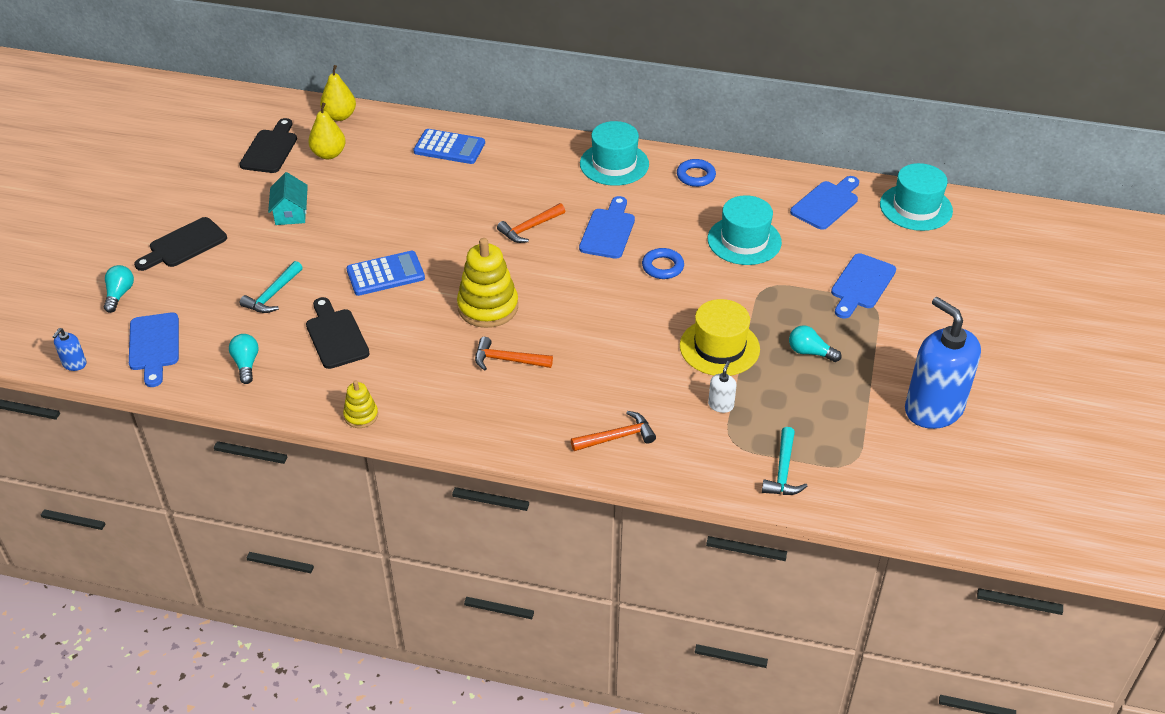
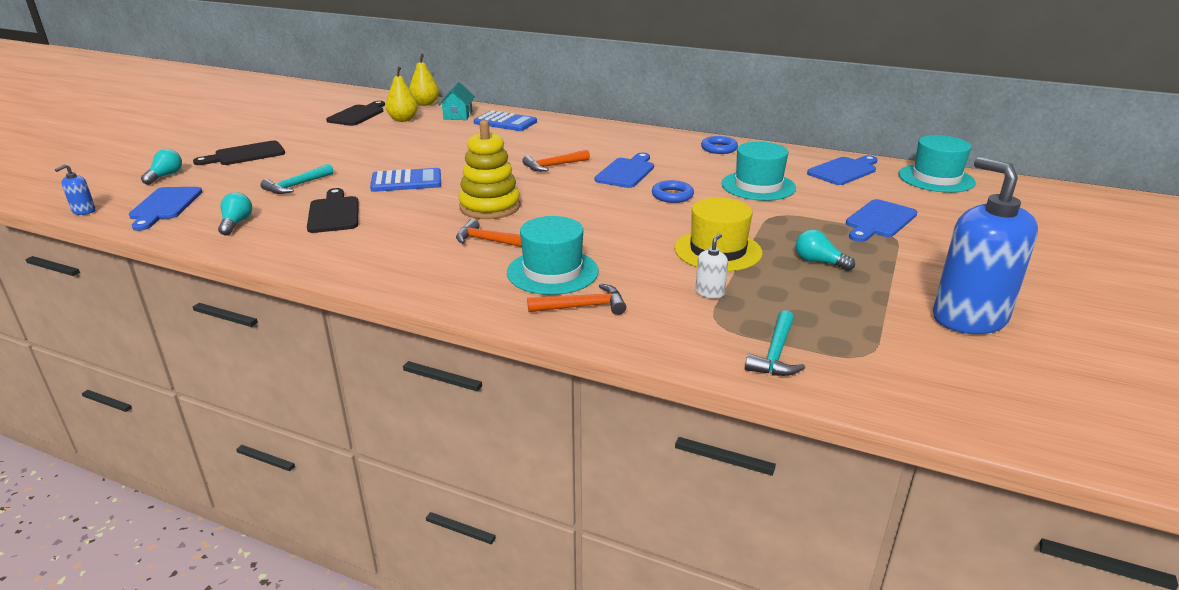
camera: 10 degrees right, 15 degrees down
(290, 213) = (349, 145): turquoise house -> turquoise house (458, 115)
(361, 415) = (318, 266): yellow stacking toy -> none
(614, 164) = (645, 138): turquoise hat -> turquoise hat (552, 272)

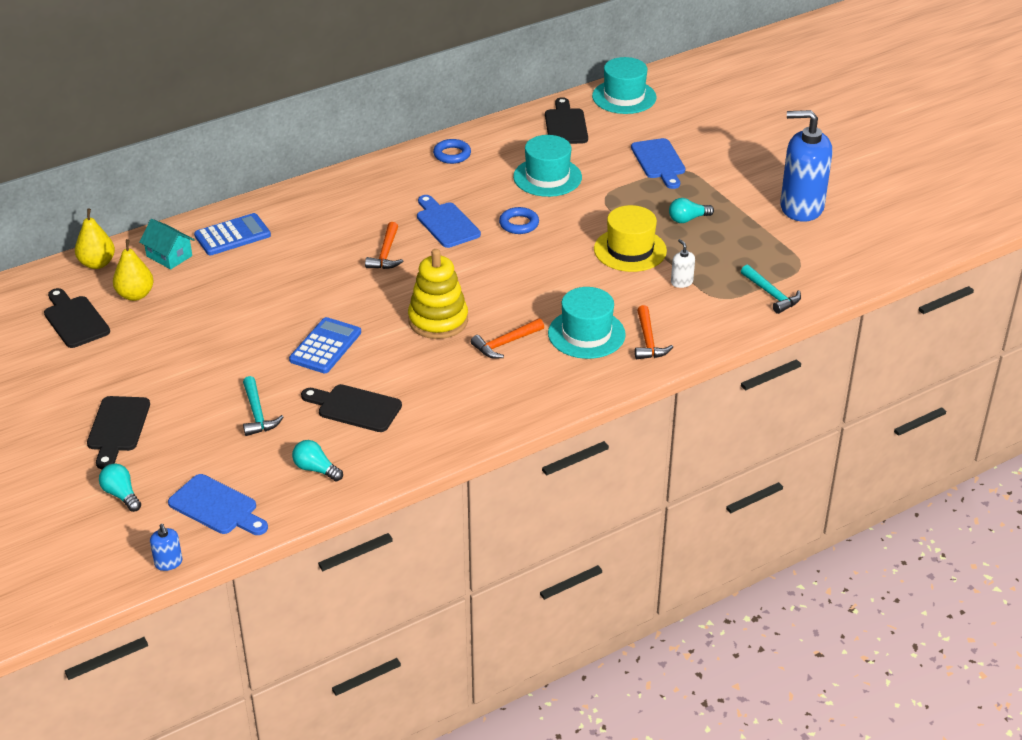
camera: 55 degrees left, 10 degrees up
(583, 306) = (648, 341): orange hammer -> orange hammer turned 150 degrees clockwise
(844, 171) = (565, 125): blue cutting board -> black cutting board

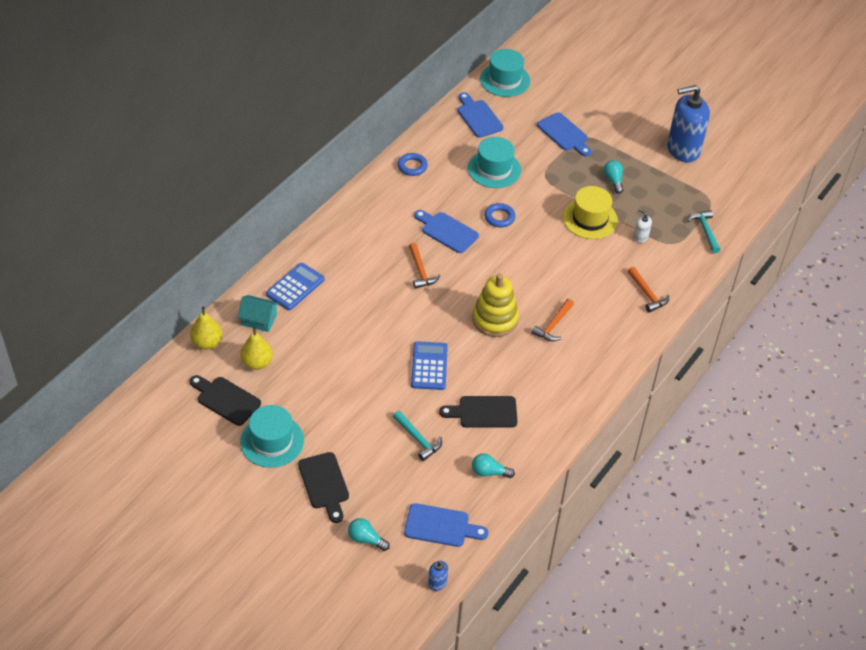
camera: 25 degrees left, 10 degrees up
(565, 125) = (478, 117): black cutting board -> blue cutting board
(586, 334) = (603, 300): turquoise hat -> turquoise hat (272, 441)
(688, 219) = (613, 180): turquoise light bulb -> turquoise light bulb turned 120 degrees clockwise
(771, 294) = (705, 231): turquoise hammer -> turquoise hammer turned 135 degrees counterclockwise

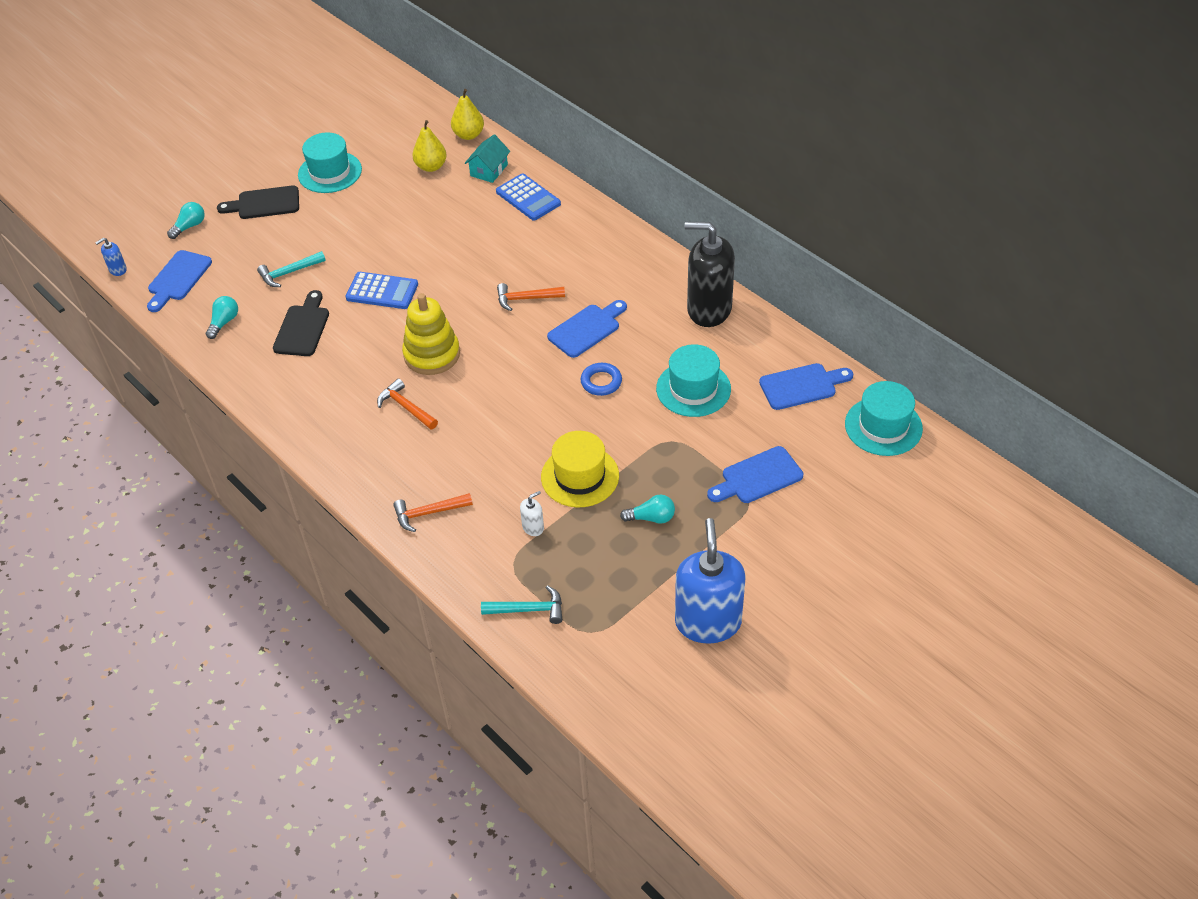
camera: 105 degrees right, 0 degrees up
(226, 399) = (392, 145): black cutting board -> none
(412, 166) = (709, 309): blue ring -> black soap dispenser

